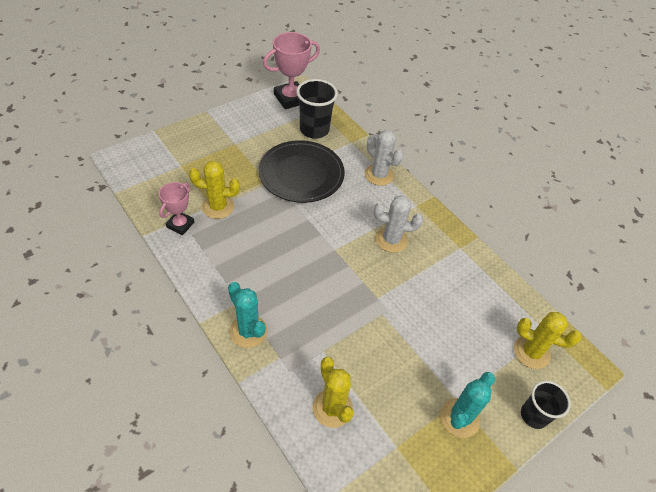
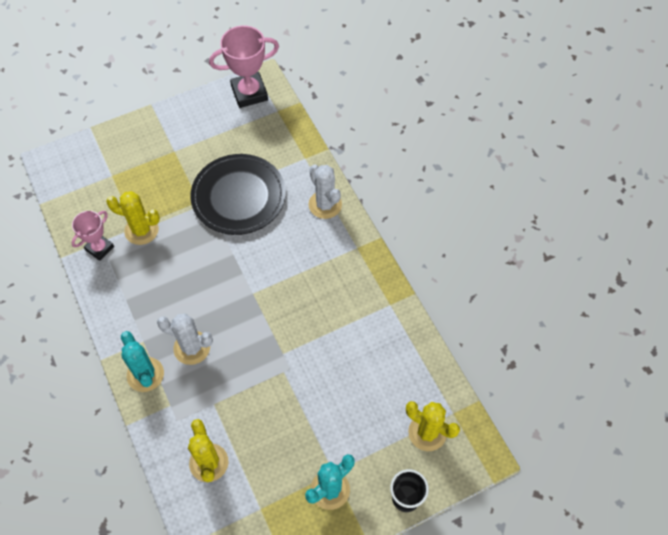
camera: 15 degrees right, 10 degrees up
(314, 130) = (266, 138): black cup -> none
(391, 240) = (316, 287): white cactus -> white cactus (192, 348)

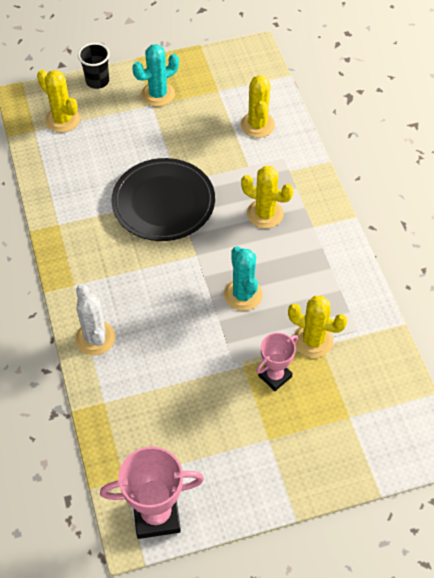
camera: 170 degrees left, 5 degrees down
(99, 248) = (361, 327): pink trophy -> pink trophy (275, 376)
(145, 374) = (311, 198): turquoise cactus -> turquoise cactus (243, 294)
(192, 348) = (265, 214): white cactus -> yellow cactus
(238, 196) = (195, 364): black plate -> black plate (163, 202)

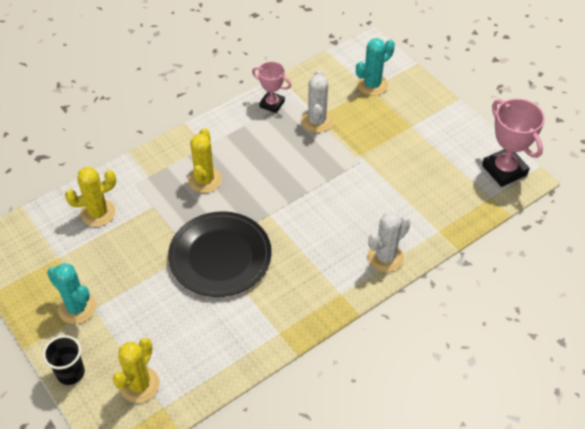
camera: 110 degrees left, 5 degrees down
(243, 294) = (295, 172): turquoise cactus -> turquoise cactus (372, 85)
(275, 376) = (359, 135): pink trophy -> pink trophy (272, 104)
(313, 340) = (317, 121): yellow cactus -> white cactus

